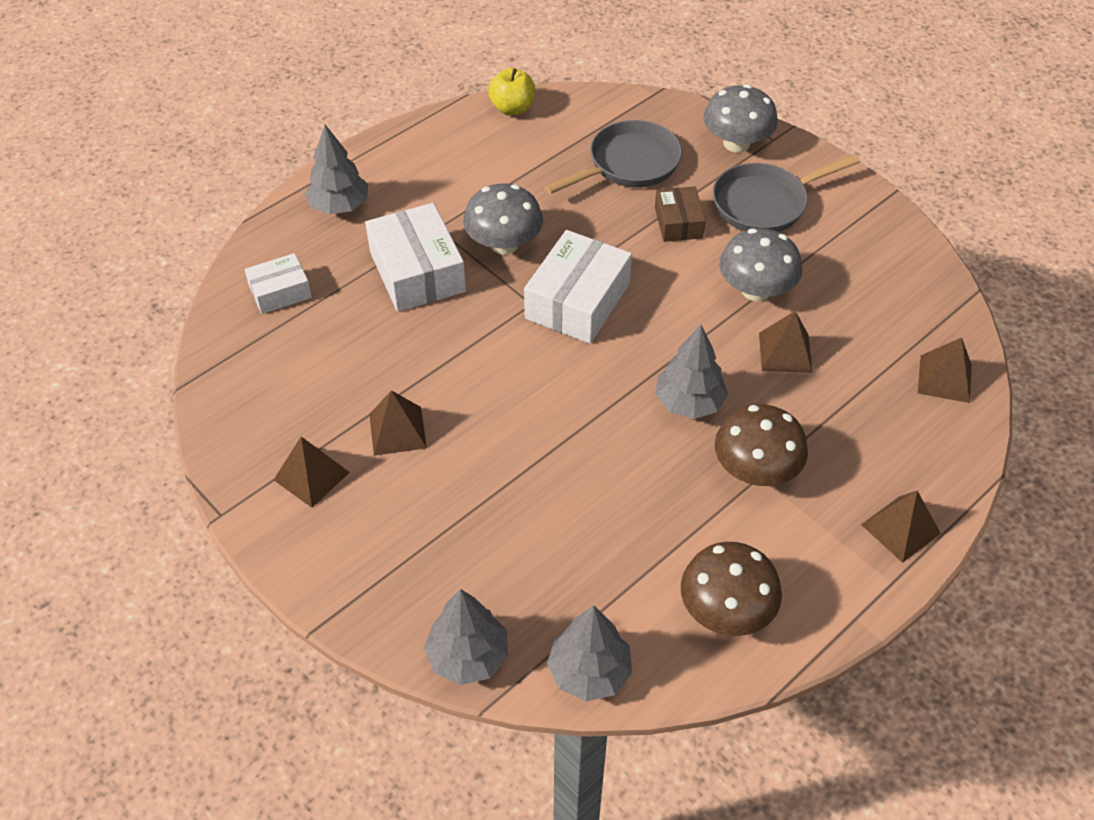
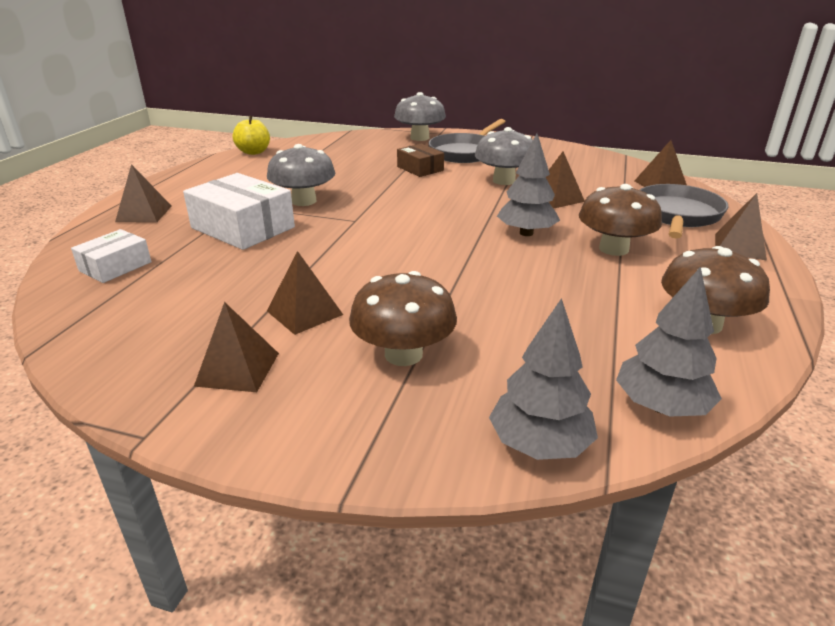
camera: 30 degrees left, 20 degrees down
(339, 206) = (144, 214): grey tree -> brown pyramid
(441, 520) = (403, 354): none -> brown mushroom
(577, 301) = (389, 211): white box -> none
(628, 165) = (360, 156): grey pan -> grey pan (677, 215)

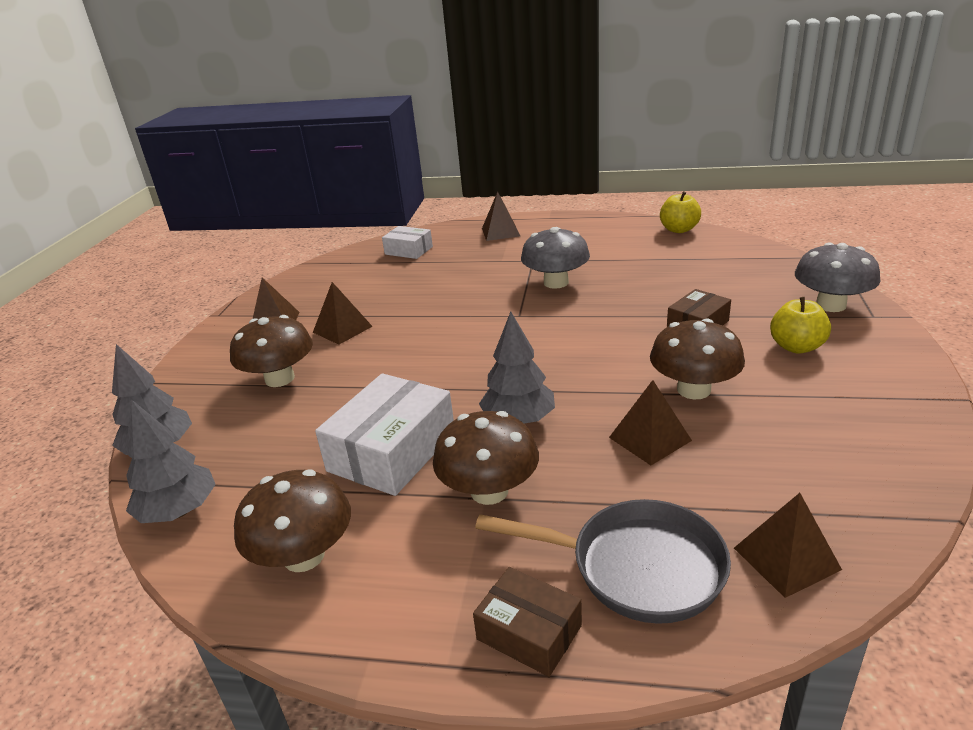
camera: 85 degrees right, 0 degrees up
(243, 227) = (485, 272): white box -> white box (392, 451)
(465, 152) = (796, 347): grey pan -> yellow apple
(504, 181) = (693, 389): grey mushroom -> brown mushroom
(740, 246) = (529, 632): brown pyramid -> brown box

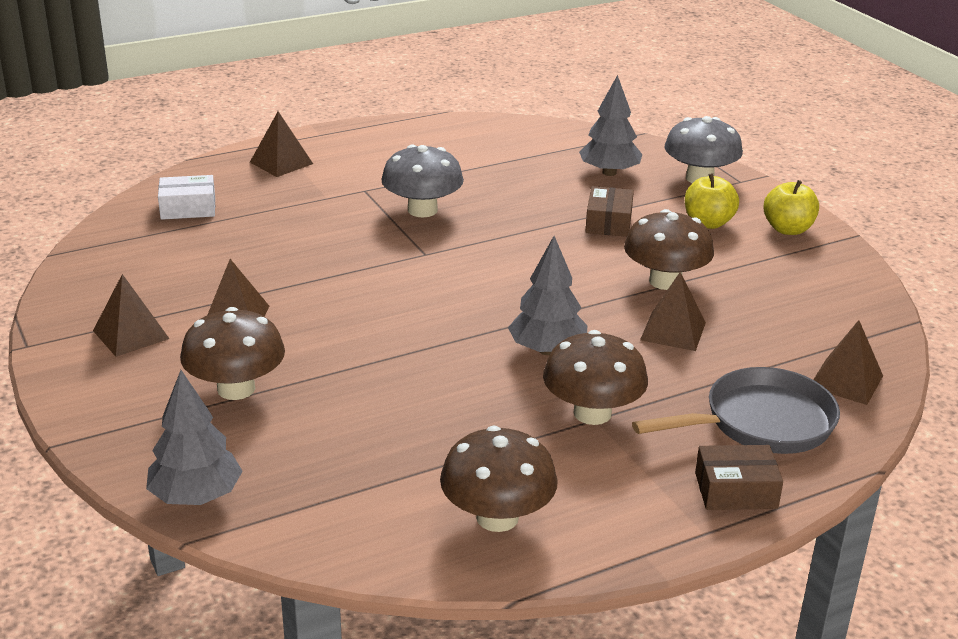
camera: 40 degrees left, 0 degrees up
(179, 511) = (317, 536): grey tree -> grey tree (609, 172)
(392, 451) = (463, 413): white box -> none
(679, 230) = (486, 125): yellow apple -> yellow apple (788, 229)

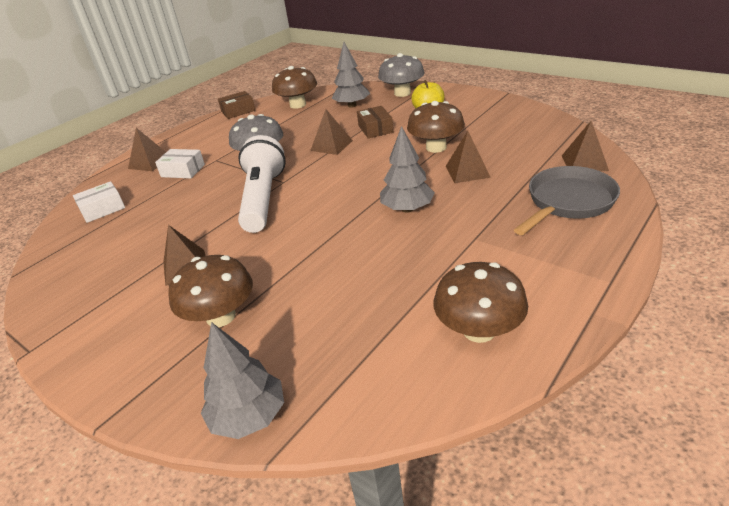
camera: 20 degrees left, 5 degrees up
(131, 334) = (112, 309): brown pyramid -> brown pyramid (331, 145)
(313, 190) = (183, 171): none -> white box
(382, 268) = (263, 199): none -> white flashlight
(592, 413) = (470, 235): brown mushroom -> brown mushroom (298, 105)
(736, 490) = (598, 247): brown box -> brown box (238, 111)
(788, 229) = (472, 101): yellow apple -> none

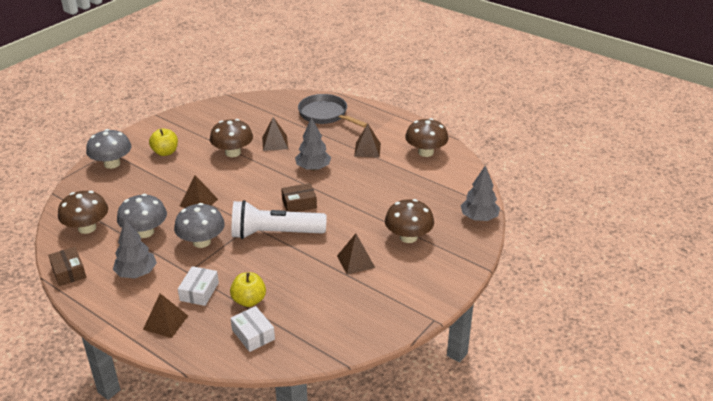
camera: 95 degrees left, 0 degrees up
(154, 199) = (249, 300): none -> yellow apple
(285, 129) = (145, 232): none -> grey mushroom
(352, 105) = (118, 192): grey tree -> grey tree (136, 273)
(375, 129) = (181, 179): brown box -> brown box (299, 204)
(584, 163) = (284, 103): brown pyramid -> brown pyramid (367, 150)

